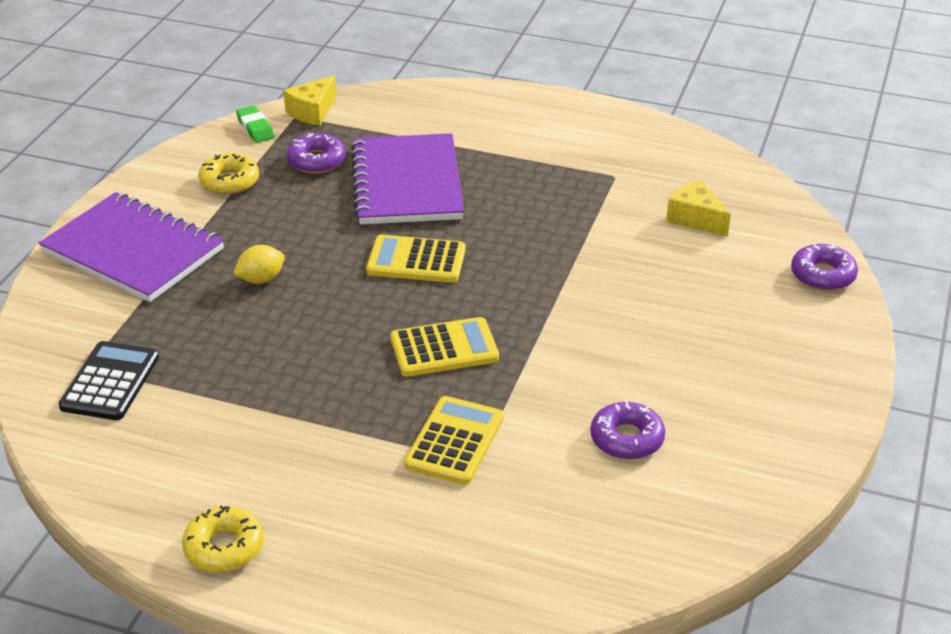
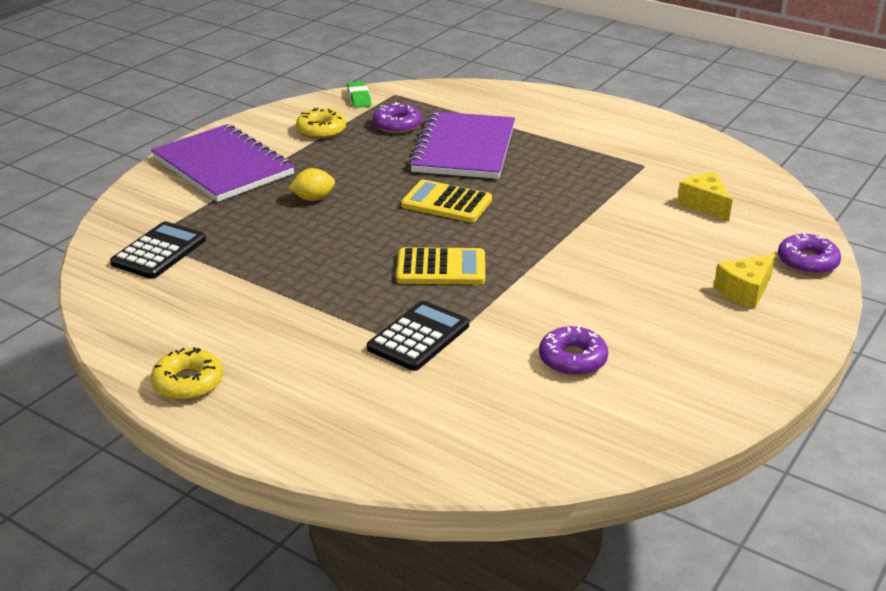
camera: 15 degrees right, 5 degrees down
(313, 111) = (410, 92): yellow cheese -> yellow cheese (745, 291)
(454, 441) = (418, 337): yellow calculator -> black calculator

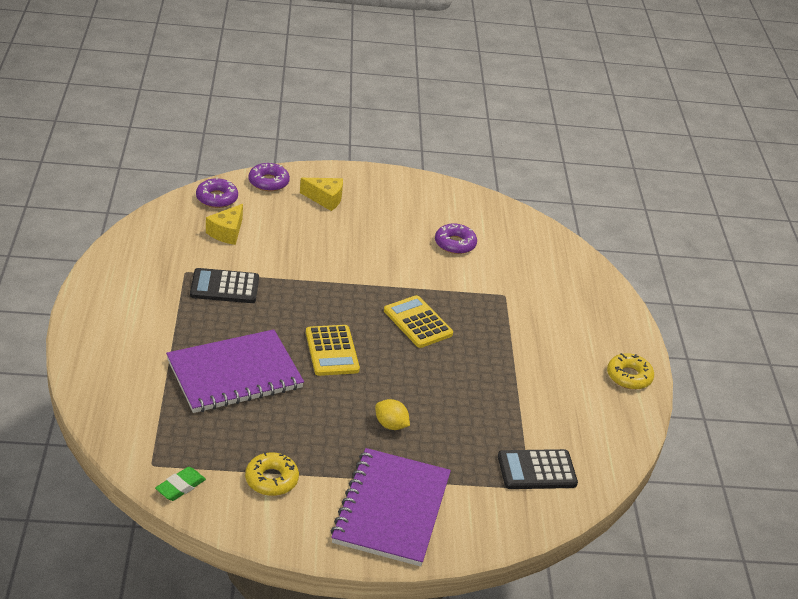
camera: 130 degrees left, 5 degrees up
(397, 125) = (220, 433): purple donut -> purple donut (217, 198)
(418, 337) = (495, 305): black calculator -> black calculator (224, 287)

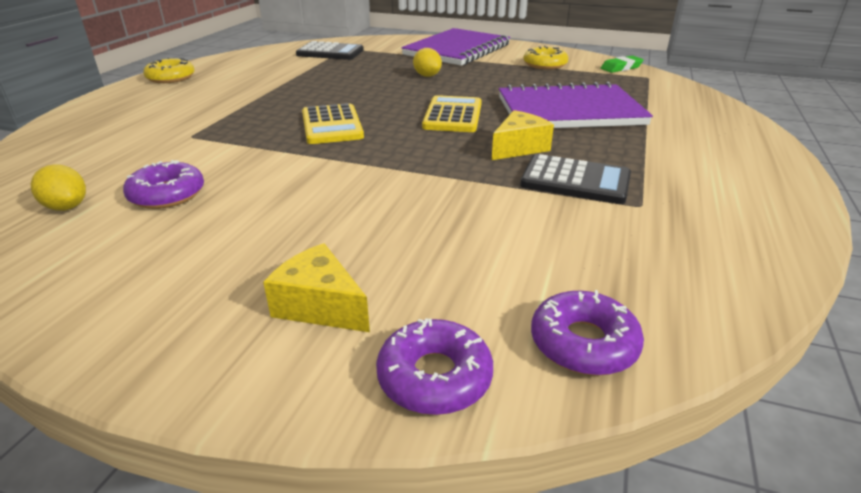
camera: 155 degrees left, 5 degrees down
(227, 232) = (564, 259): yellow cheese -> yellow cheese (519, 148)
(495, 229) = (67, 207): none -> yellow lemon

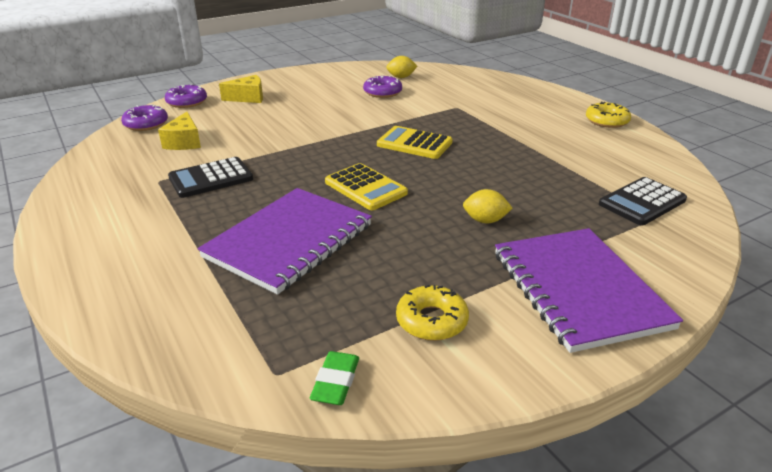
camera: 130 degrees right, 0 degrees up
(519, 148) = (275, 184): yellow cheese -> yellow cheese (184, 142)

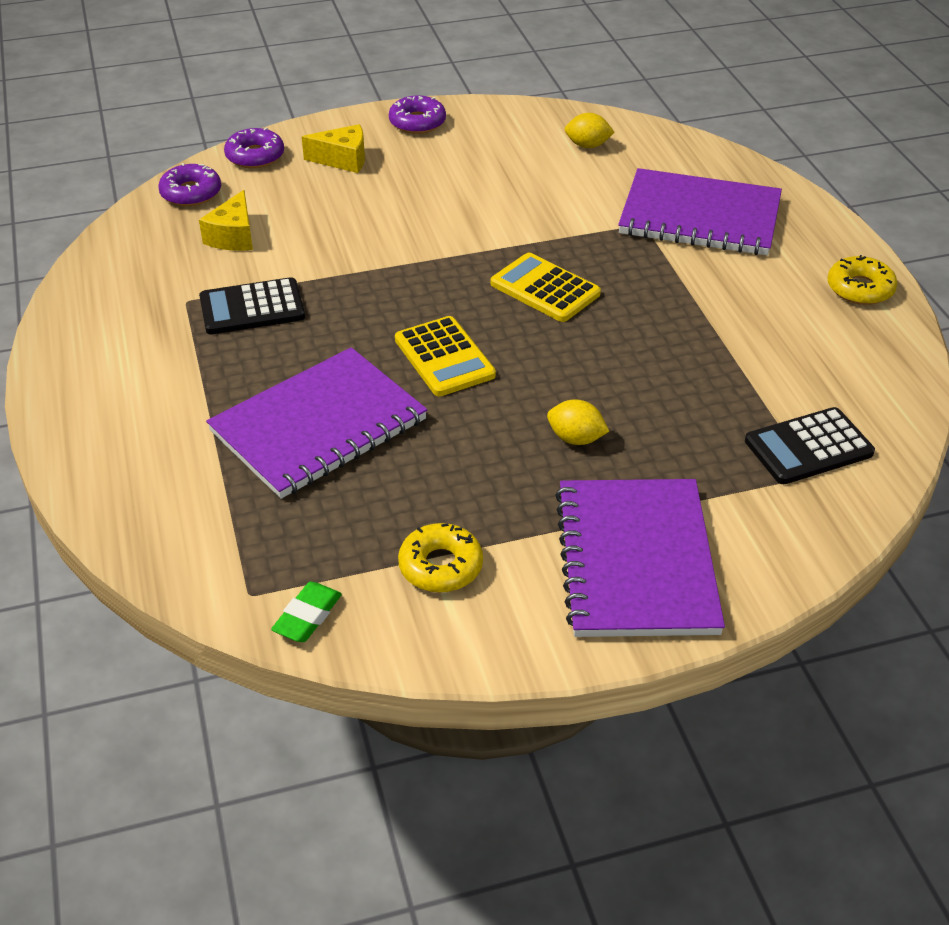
camera: 15 degrees right, 10 degrees up
(382, 92) = (544, 176): purple donut -> purple donut (417, 122)
(488, 100) = (699, 217): none -> purple notebook

